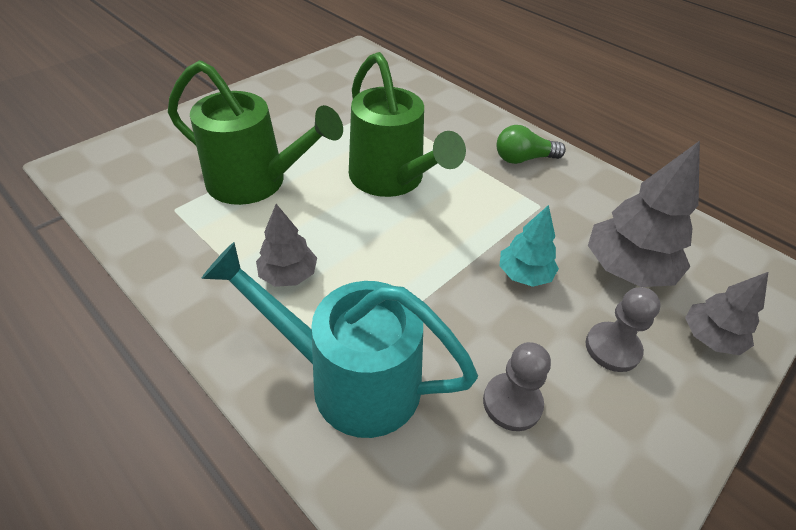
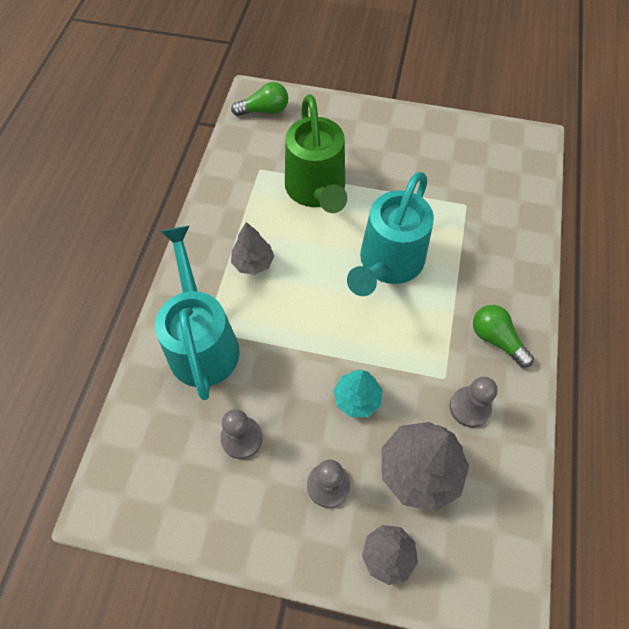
camera: 60 degrees right, 15 degrees up
(105, 168) = (264, 110): none -> green light bulb
(392, 180) = (387, 264): green watering can -> turquoise watering can
(579, 206) = (469, 407): none -> grey pawn

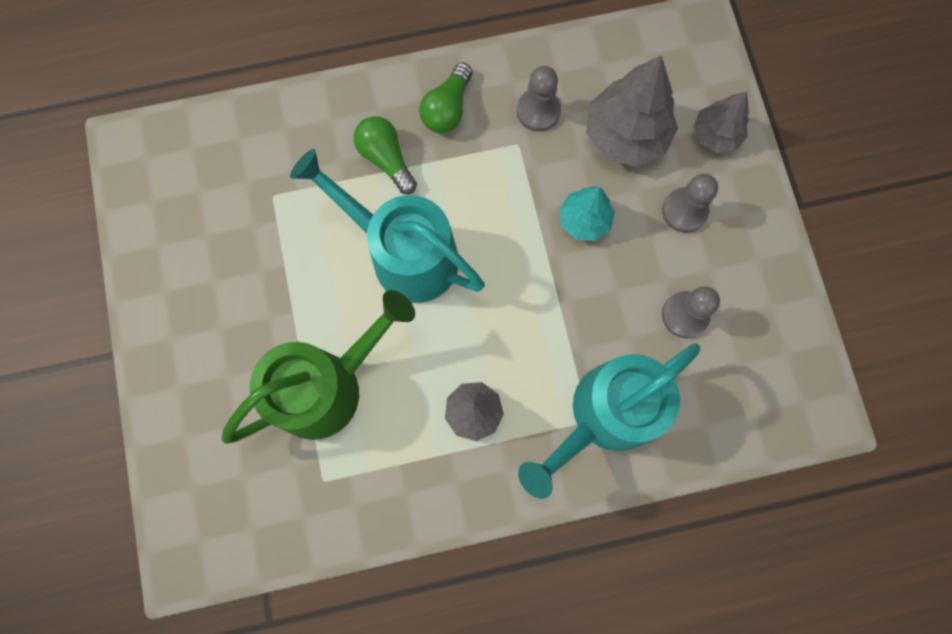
camera: 115 degrees left, 15 degrees up
(264, 110) = (209, 531): green light bulb -> green light bulb (386, 159)
(387, 264) = (403, 253): turquoise watering can -> turquoise watering can turned 150 degrees counterclockwise

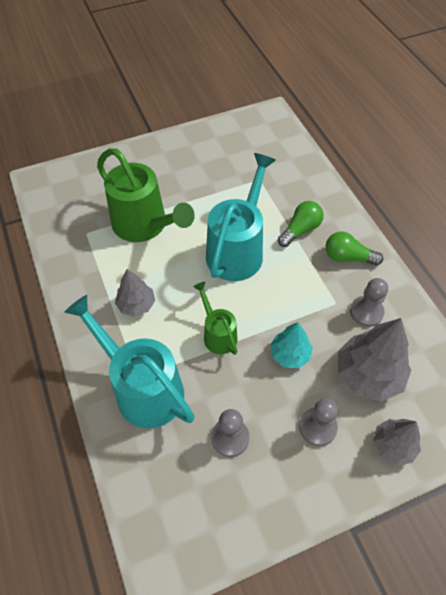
camera: 80 degrees right, 20 degrees down
(539, 306) = (217, 334): none -> green watering can

